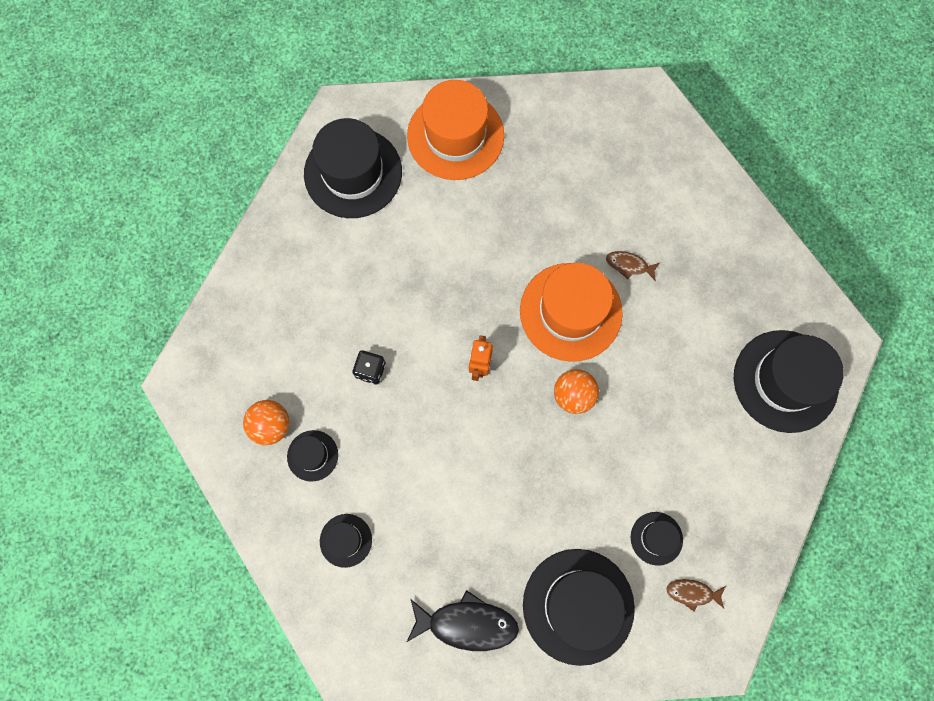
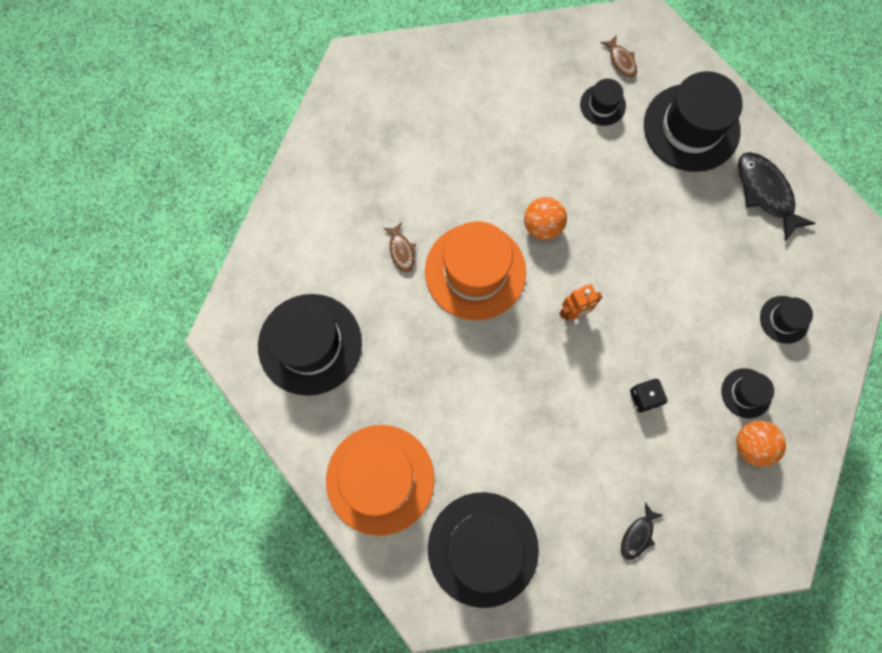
camera: 125 degrees left, 0 degrees up
(277, 287) = (638, 535): none -> black fish
(785, 381) = (416, 85): black hat -> black hat (310, 344)

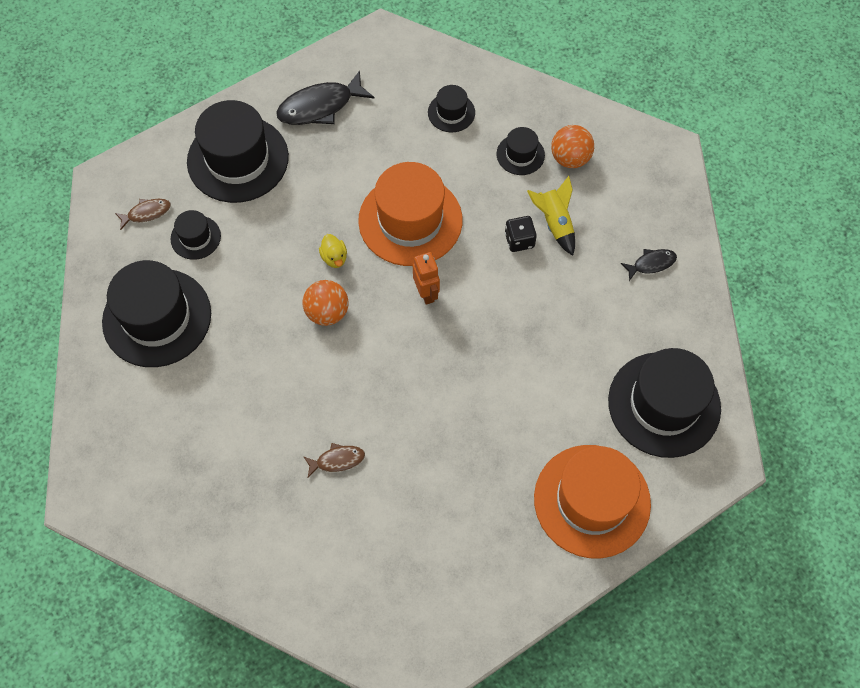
camera: 85 degrees left, 10 degrees down
(310, 344) = (437, 569): black hat -> black hat (157, 317)
(475, 271) = (370, 384): orange hat -> orange hat (410, 220)
(599, 225) = (334, 257): none -> yellow duck
(638, 535) = (651, 264): black fish -> black fish turned 60 degrees counterclockwise
(670, 432) = (554, 223): none -> yellow rocket

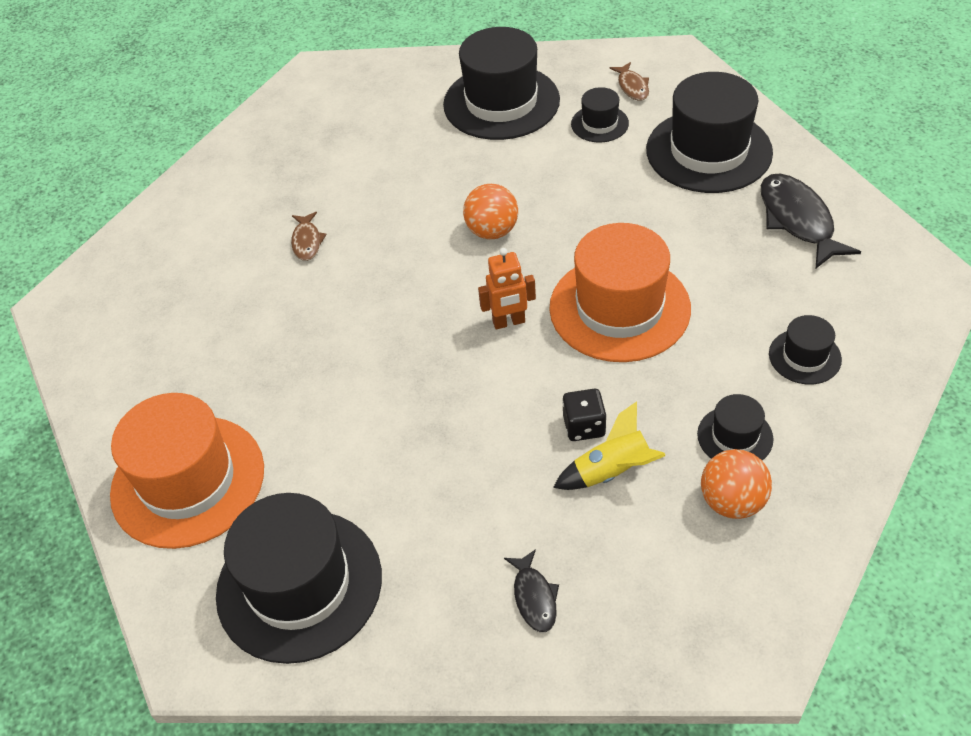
camera: 100 degrees right, 15 degrees down
(334, 257) = (567, 236): yellow duck -> none

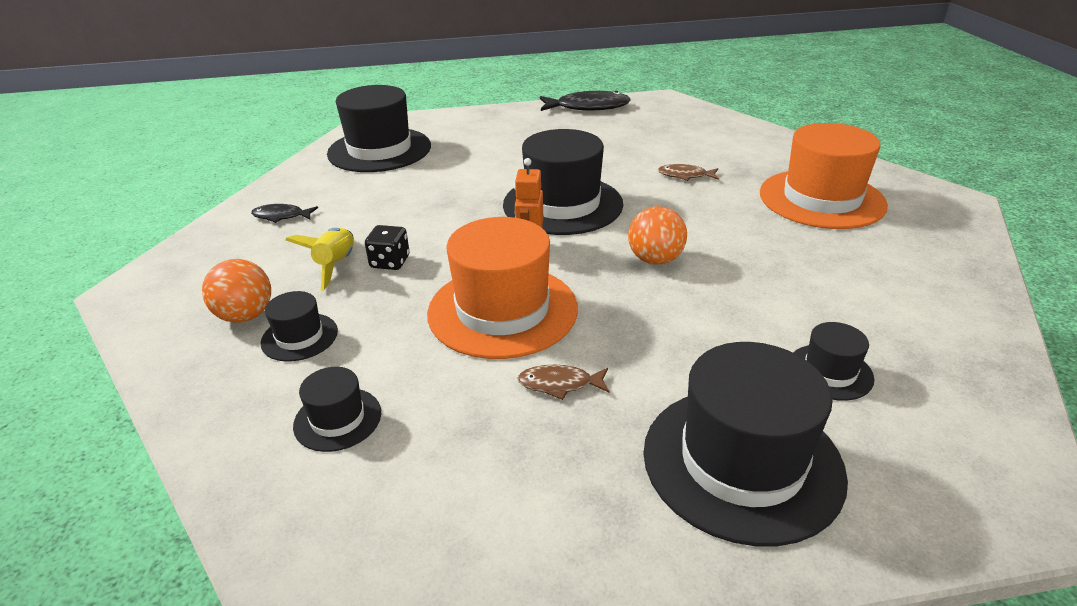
camera: 105 degrees right, 15 degrees down
(188, 481) = (484, 127): orange hat -> orange hat (821, 199)
(501, 102) = (888, 303): black hat -> black hat (562, 204)
(632, 87) = (923, 427): brown fish -> brown fish (559, 384)
(798, 220) = (552, 506): black fish -> black fish (588, 107)

